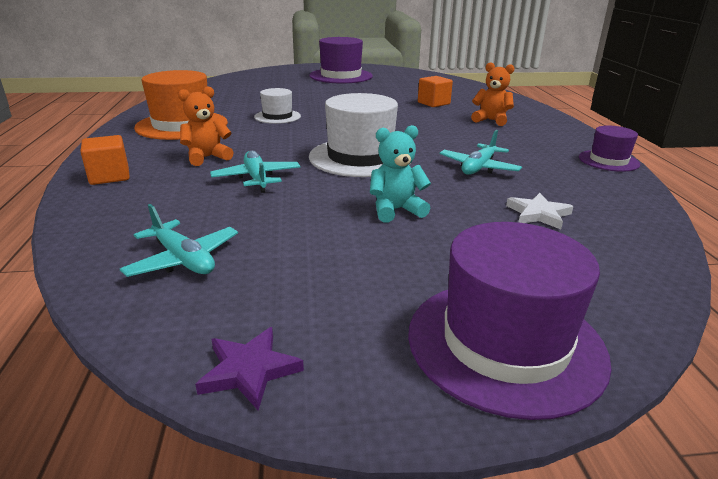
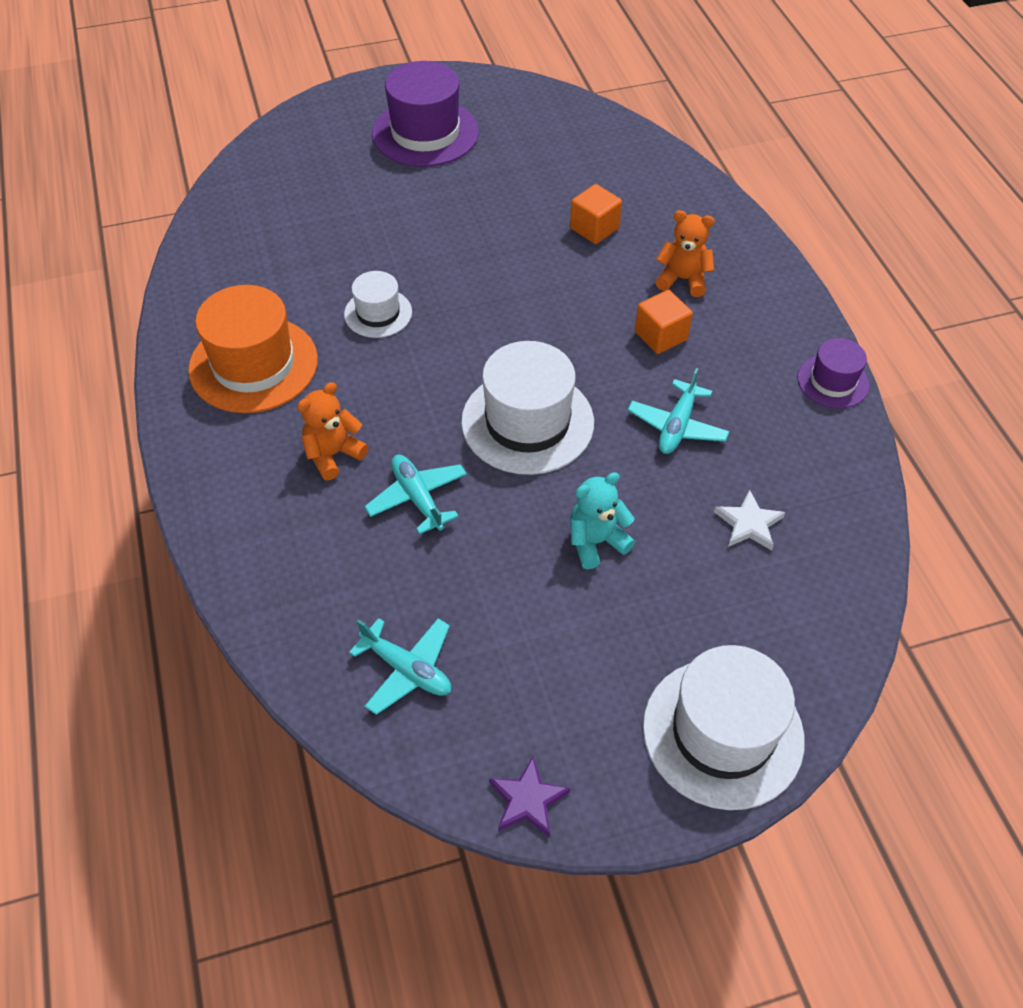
camera: 10 degrees left, 25 degrees up
(109, 176) = (236, 522): orange cube -> orange cube (660, 336)
(505, 343) = (723, 732): purple hat -> white hat

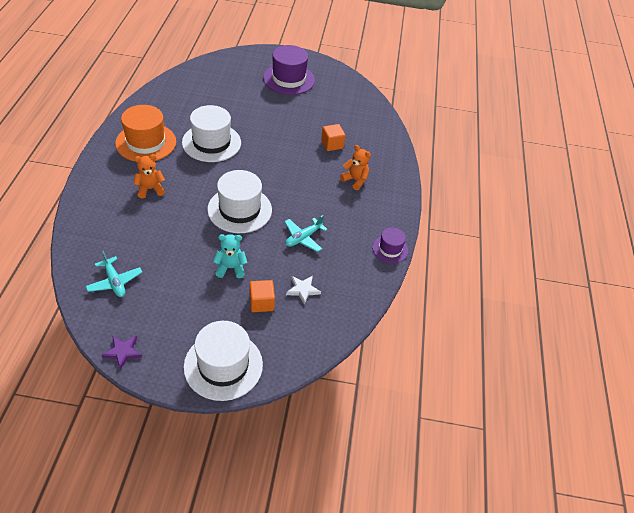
camera: 20 degrees right, 5 degrees down
(378, 313) = (211, 142): white hat -> white hat, size x1.81
(417, 498) = (170, 220): turquoise plane -> none
(660, 336) = (326, 199): orange cube -> orange cube (261, 303)

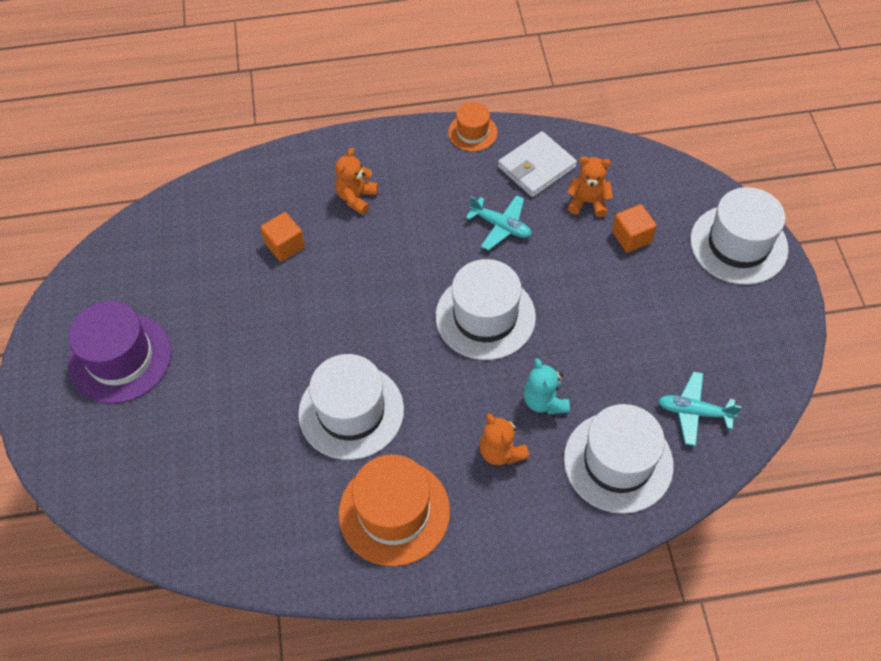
camera: 100 degrees left, 10 degrees up
(109, 234) = (618, 462): none -> white hat
(114, 282) = (694, 412): turquoise plane -> turquoise plane turned 120 degrees counterclockwise
(123, 352) = (785, 351): purple star -> none
(230, 268) = (596, 288): turquoise teddy bear -> turquoise teddy bear (544, 401)
(302, 290) = (588, 202): white star -> orange teddy bear
(346, 273) = (536, 167): none -> white wallet
(390, 249) = (472, 132): purple hat -> orange hat

